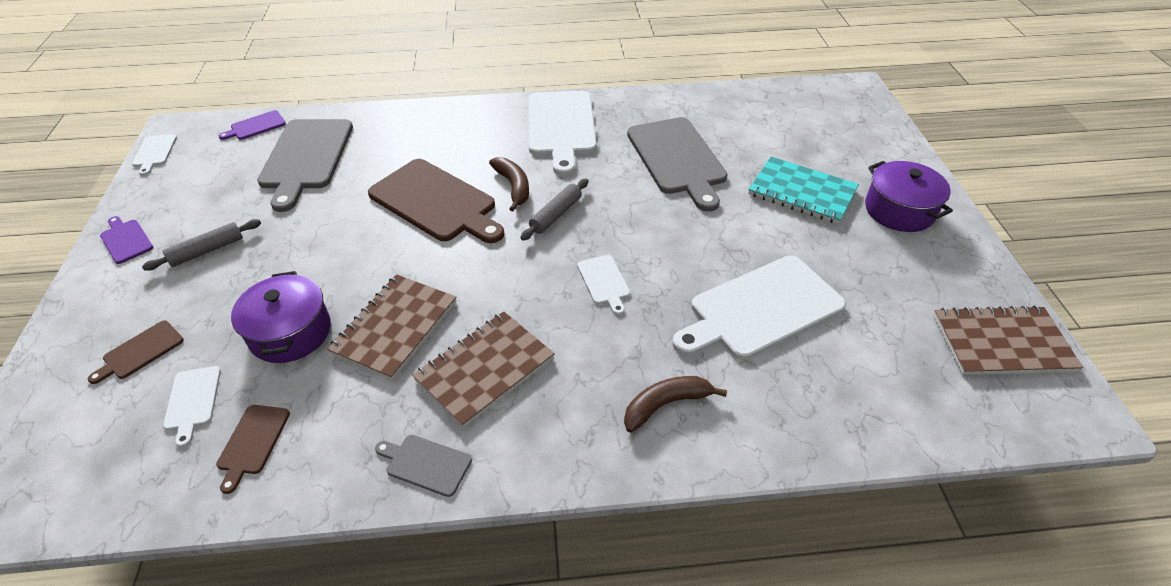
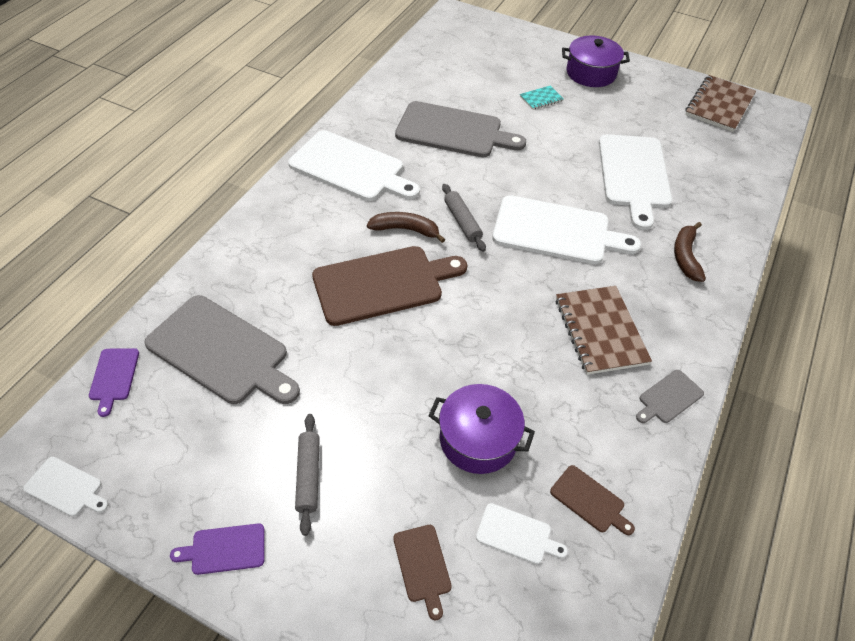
camera: 60 degrees left, 5 degrees up
(395, 327) = (521, 367): brown notebook -> none
(604, 282) = (556, 231): white cutting board -> white cutting board, size x2.19
(802, 192) = (541, 99): turquoise notebook -> turquoise notebook, size x0.50

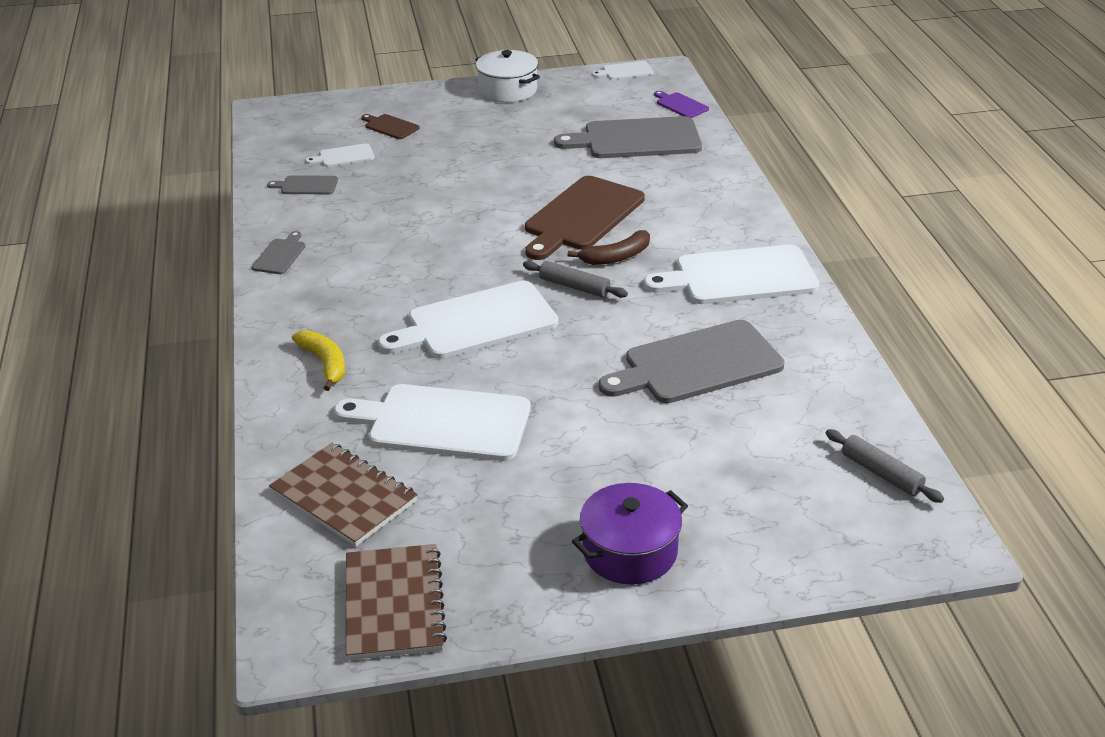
camera: 145 degrees right, 15 degrees down
(224, 549) = (508, 90): purple cutting board -> white pot
(308, 476) = (499, 124): grey rolling pin -> grey rolling pin (881, 473)
(478, 439) = (409, 178): purple pot -> none
(541, 99) = (650, 465): turquoise notebook -> none
(589, 501) = (306, 185): brown cutting board -> grey cutting board
(600, 331) = (368, 269): brown notebook -> brown notebook (344, 497)
(633, 175) = (442, 422): white cutting board -> white cutting board turned 45 degrees counterclockwise
(685, 256) = (325, 363): brown banana -> yellow banana

